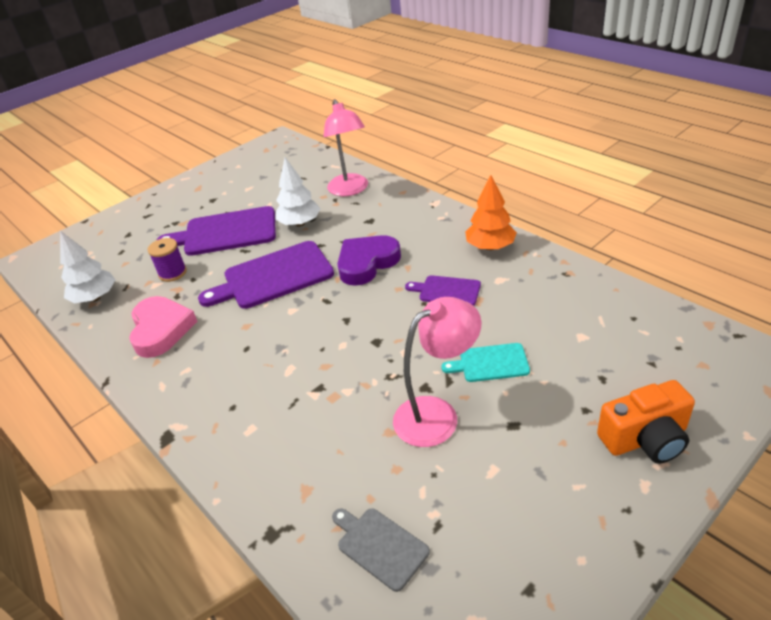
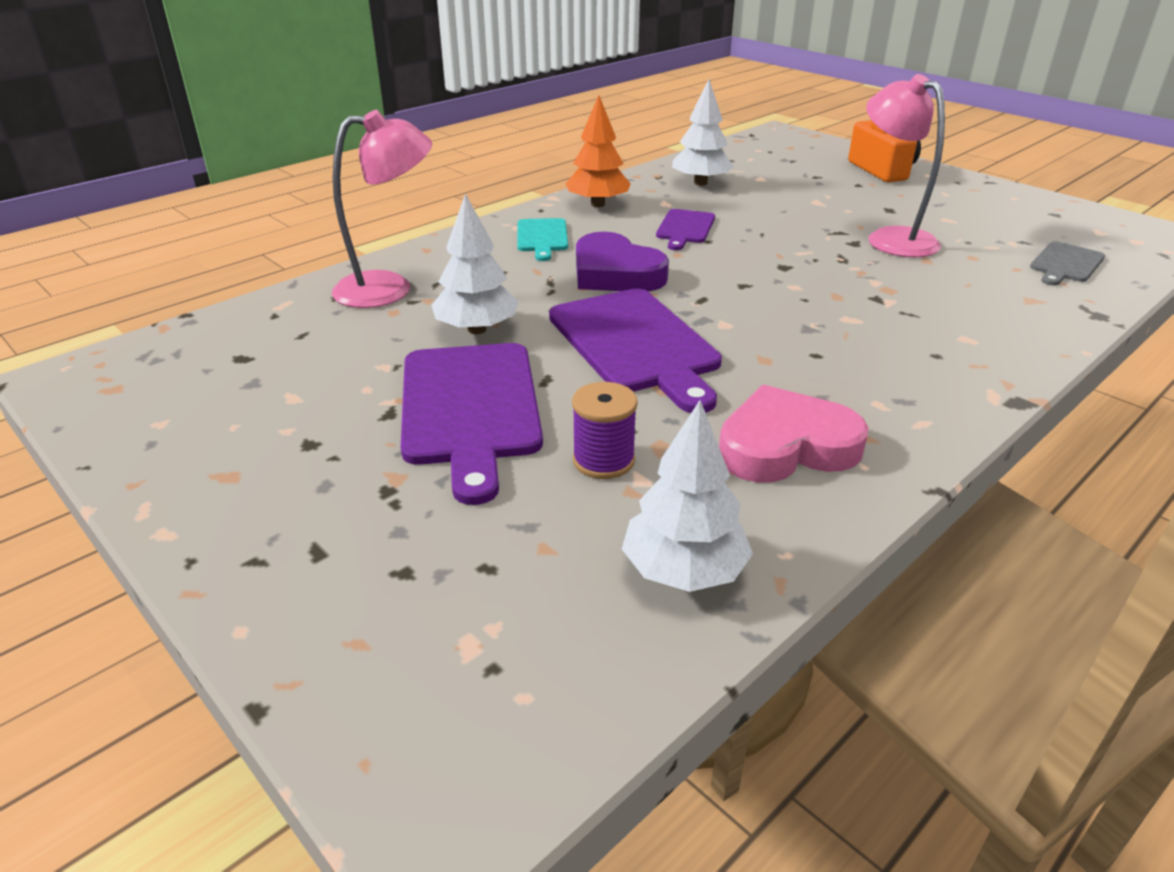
camera: 95 degrees left, 5 degrees down
(490, 363) = (808, 214): turquoise cutting board -> turquoise cutting board (542, 237)
(555, 298) = (700, 183): none -> white tree

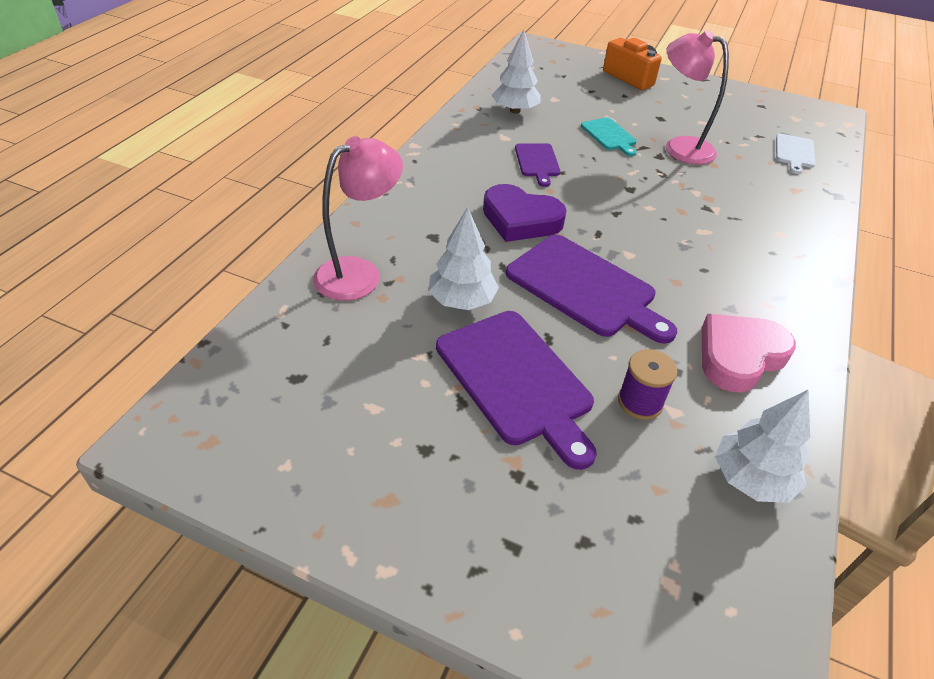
camera: 25 degrees left, 10 degrees up
(542, 237) = (438, 191): turquoise cutting board -> turquoise cutting board (609, 135)
(598, 204) = (455, 147): orange tree -> none
(1066, 264) = (794, 152): grey cutting board -> white cutting board

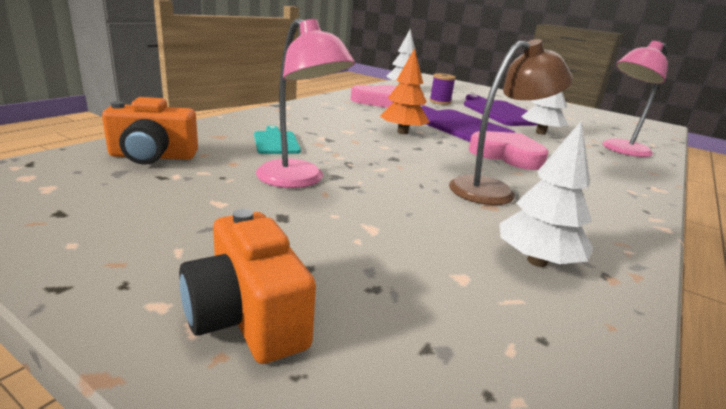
camera: 170 degrees left, 20 degrees down
(520, 219) = (507, 156): purple heart -> pink heart
(537, 162) = (493, 190): purple cutting board -> brown lamp
(609, 135) = (386, 204): turquoise cutting board -> turquoise cutting board (276, 142)
(647, 244) = (402, 132): none -> orange tree
(794, 152) = (153, 156): white cutting board -> orange camera

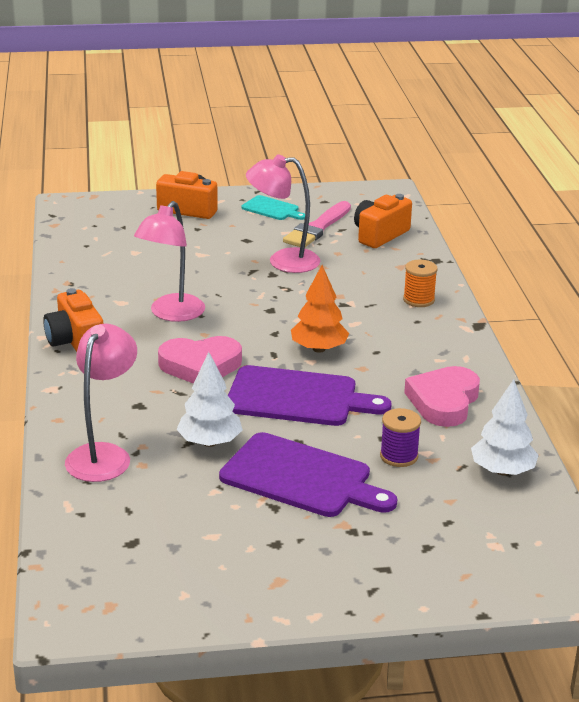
camera: 140 degrees right, 5 degrees up
(177, 189) = (317, 228): none -> pink brush
(272, 122) = (418, 300): none -> orange spool
(276, 142) = (362, 281): turquoise cutting board -> turquoise cutting board (272, 209)
(493, 190) = (171, 314): brown lamp -> pink lamp
(537, 261) = (108, 275): white tree -> none
(622, 209) = (75, 341): none -> orange camera

